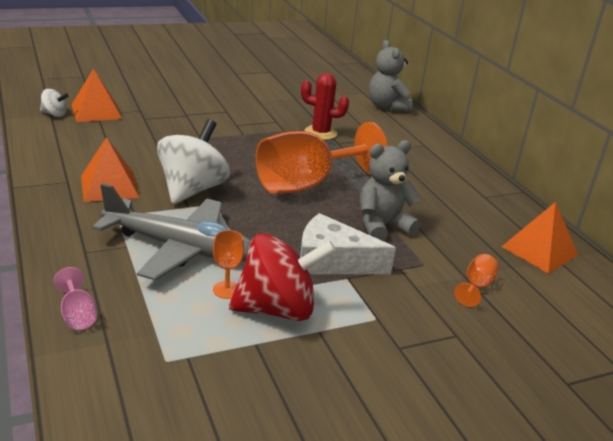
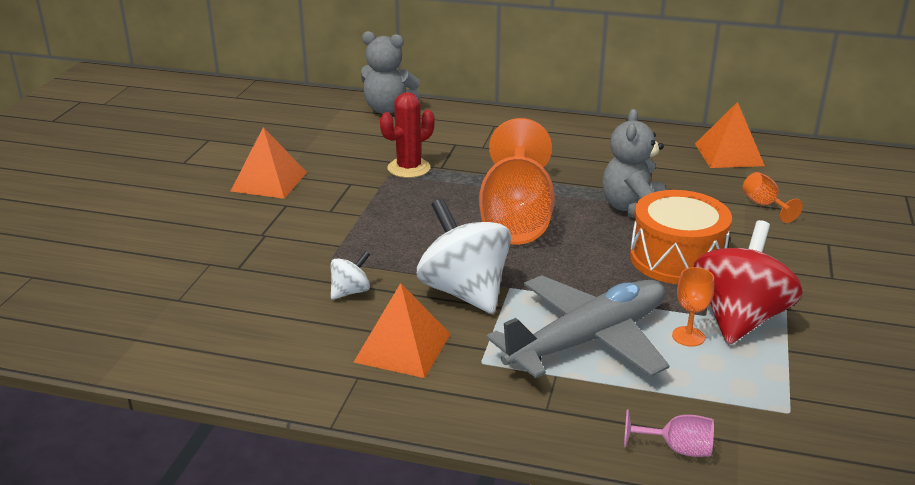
camera: 50 degrees left, 0 degrees up
(54, 114) = (138, 335): white spinning top -> white spinning top (350, 291)
(96, 111) = (171, 298): orange pyramid -> orange pyramid (269, 181)
(332, 261) = (676, 259): white cheese -> orange drum

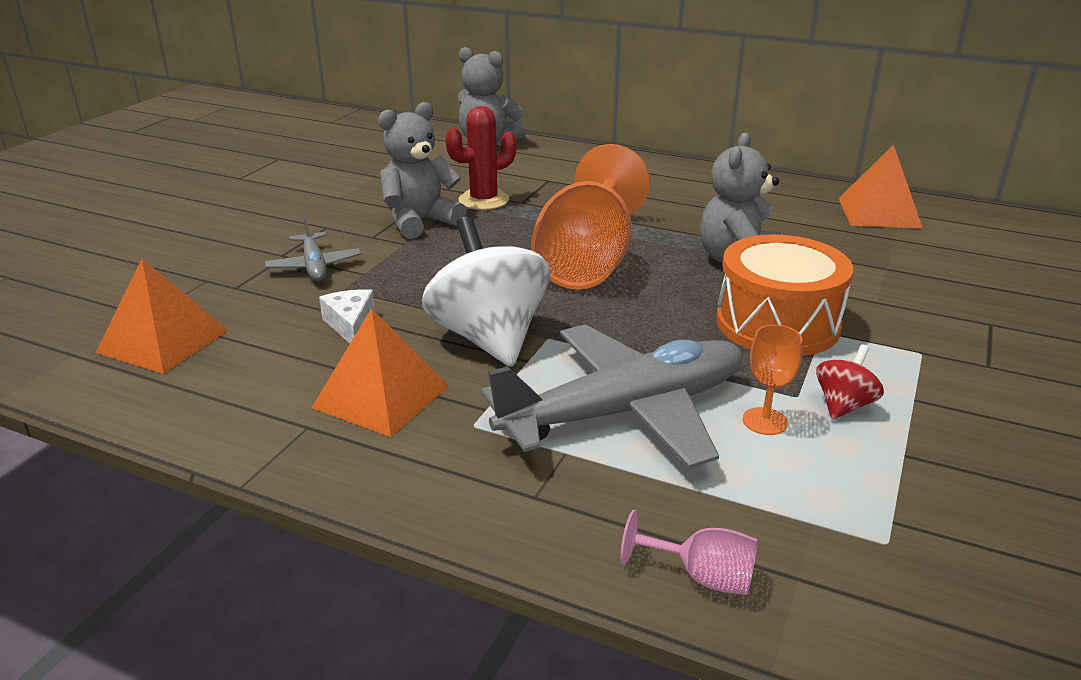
camera: 10 degrees right, 0 degrees up
(269, 181) = (320, 202): orange pyramid -> orange pyramid (163, 341)
(294, 242) = (314, 266): none -> grey plane
(350, 291) = (350, 325): white spinning top -> white cheese
(363, 193) = (419, 222): none -> grey teddy bear
(739, 318) = (844, 405): red spinning top -> red spinning top, size x0.46
(764, 205) = (912, 272): orange goblet -> none

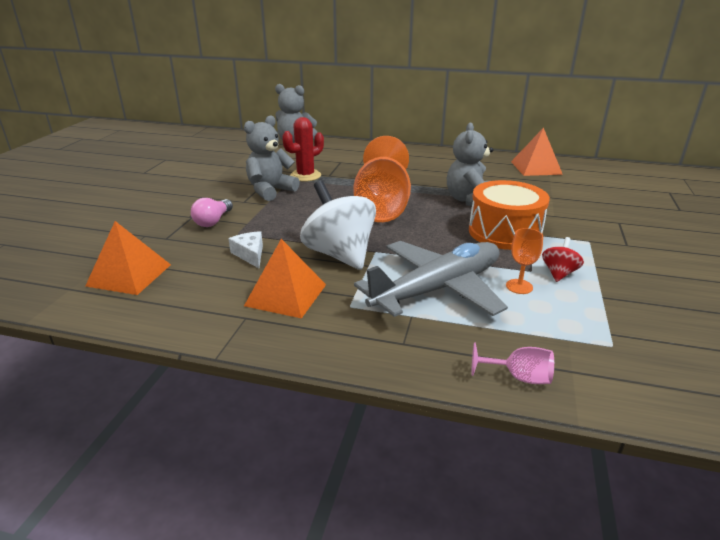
camera: 10 degrees left, 0 degrees up
(314, 266) = (213, 221): grey plane -> pink light bulb

